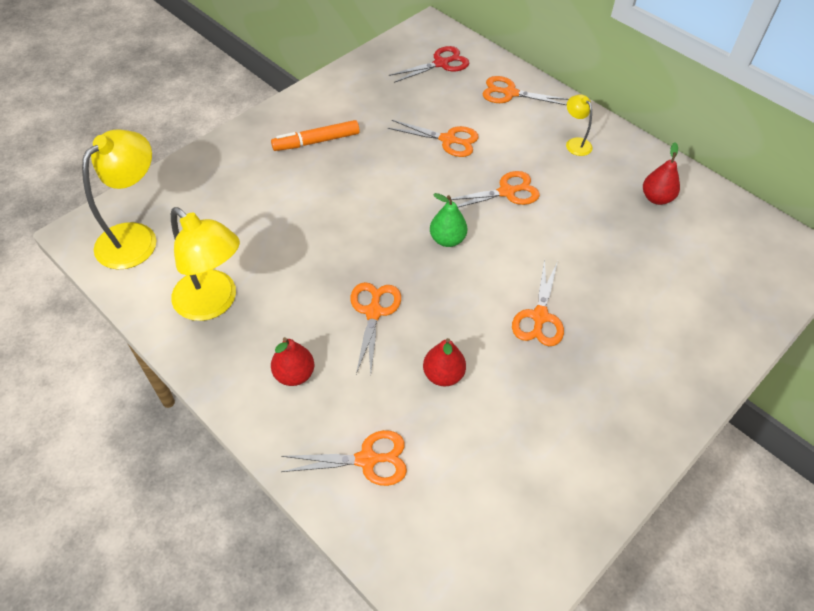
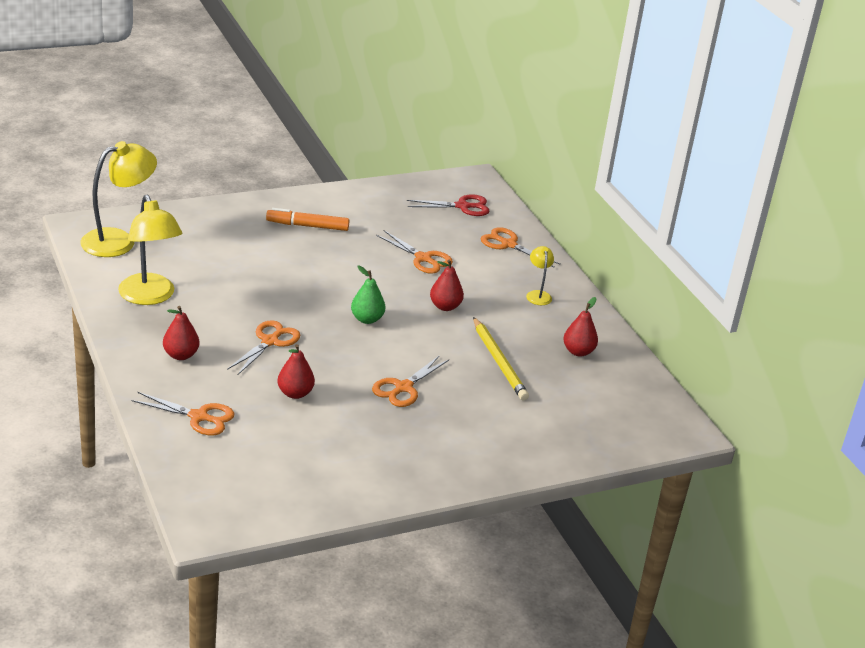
camera: 20 degrees right, 20 degrees down
(506, 192) = (445, 306): orange scissors -> red pear
(599, 241) = (498, 361): none -> yellow pencil

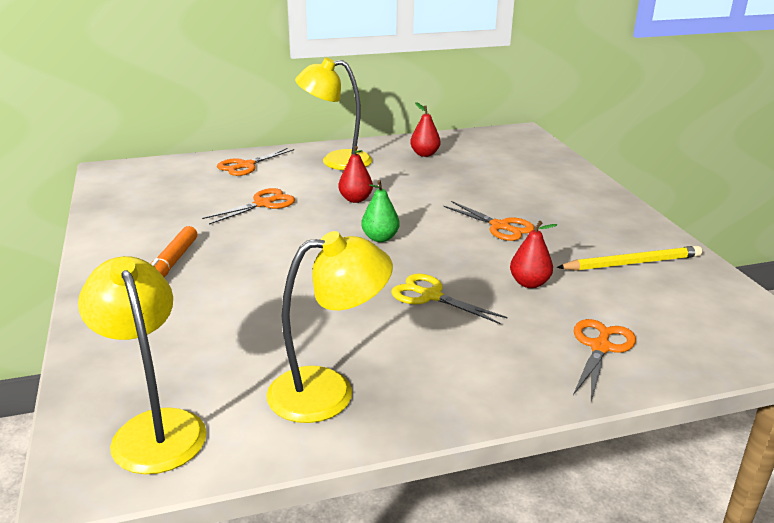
camera: 80 degrees left, 5 degrees down
(181, 355) = (472, 362): red pear -> none
(270, 341) = (431, 296): orange scissors -> yellow scissors
(462, 206) = (164, 179): red scissors -> none
(498, 361) = (446, 183): yellow pencil -> yellow pencil (632, 263)
(538, 295) = (336, 161): yellow lamp -> yellow lamp, size x2.03

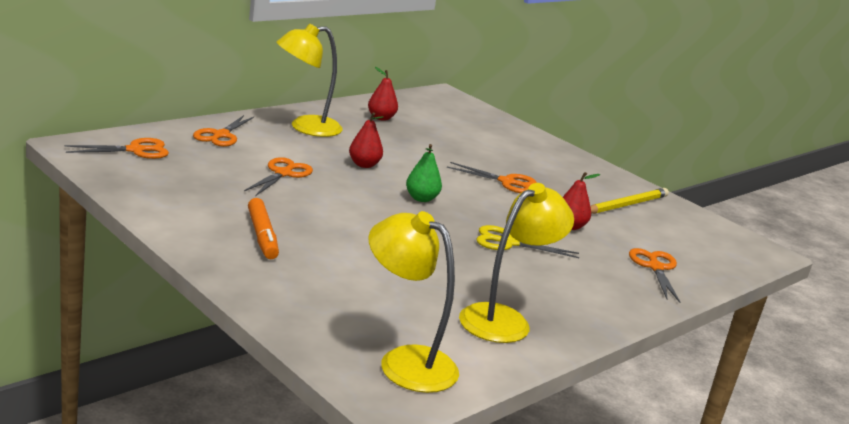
camera: 30 degrees left, 5 degrees down
(153, 176) = (135, 150): none -> orange scissors

